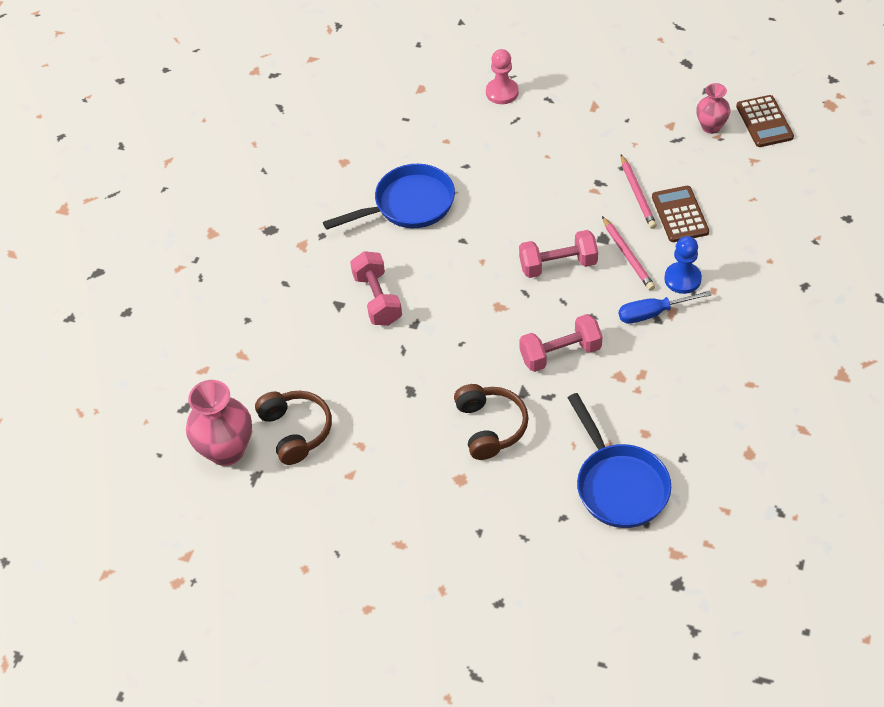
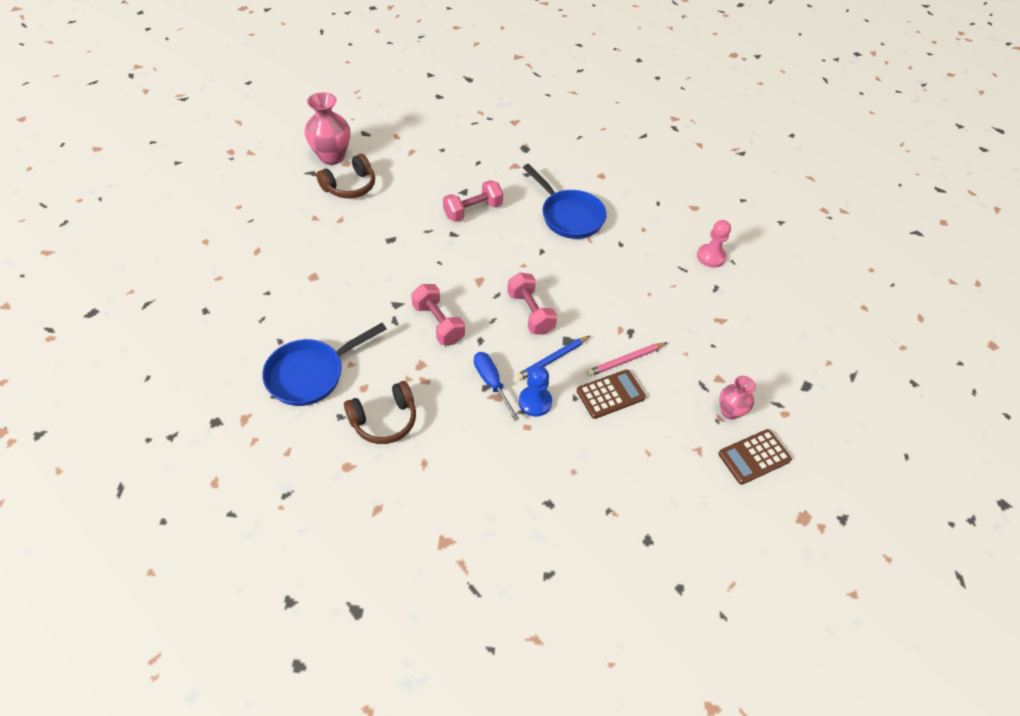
camera: 70 degrees right, 0 degrees up
(490, 427) = (362, 288): brown headphones -> brown headphones (384, 420)
(627, 256) = (552, 359): pink pencil -> blue pencil

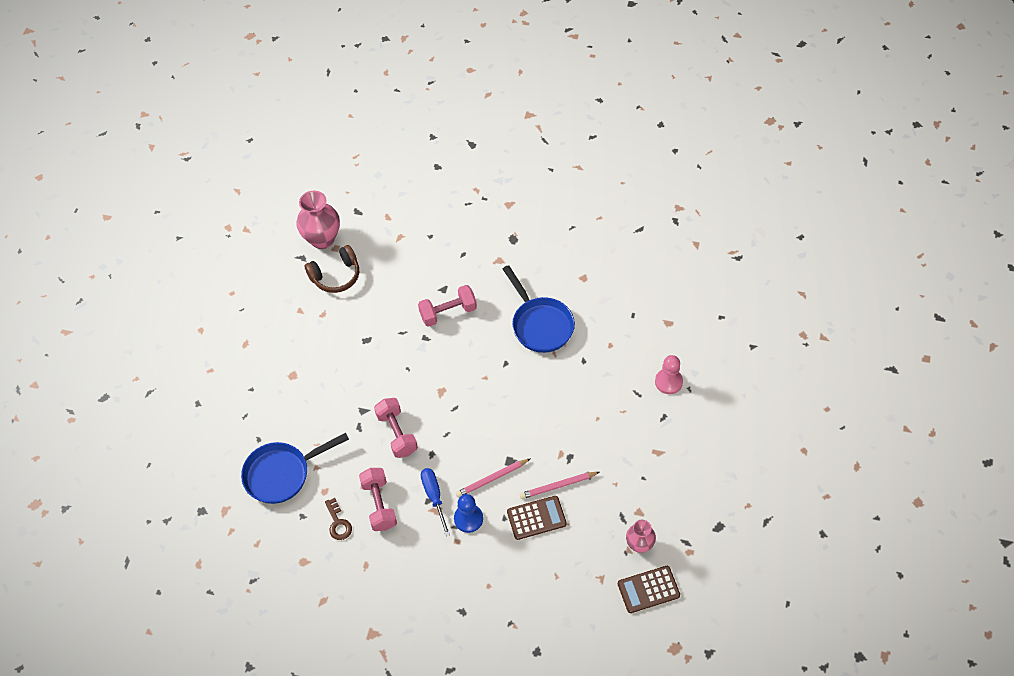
camera: 15 degrees right, 5 degrees up
(384, 420) = (338, 523): brown headphones -> brown key
(530, 313) = (482, 429): pink dumbbell -> pink dumbbell (379, 505)
(552, 359) = (491, 479): blue pencil -> pink pencil

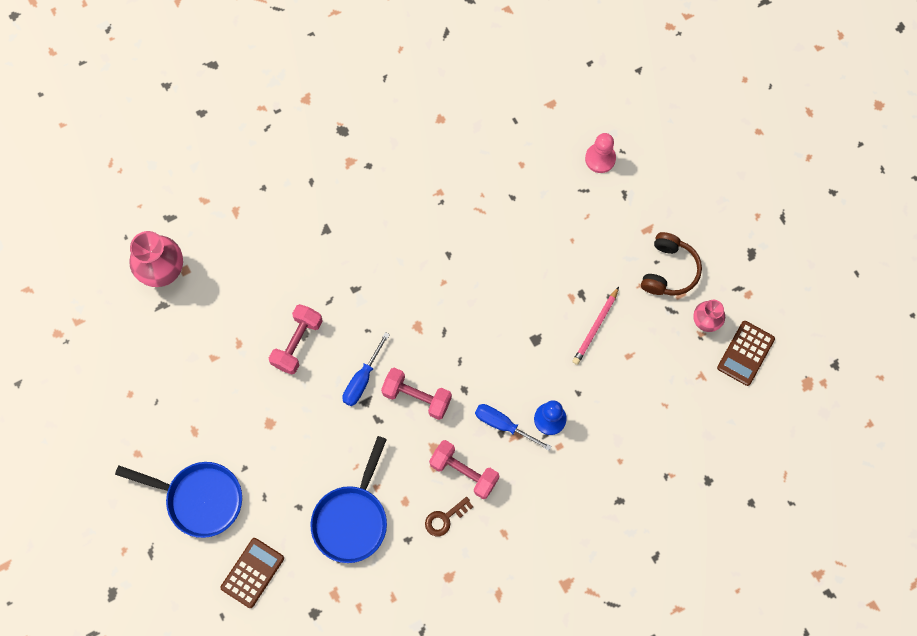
camera: 45 degrees left, 15 degrees up
(336, 276) = (213, 297): brown headphones -> brown headphones (669, 270)
(338, 523) = (445, 518): brown key -> brown key turned 120 degrees clockwise
(374, 395) = (362, 379): none -> blue screwdriver
(448, 312) = (352, 248): pink dumbbell -> pink dumbbell (297, 343)
(491, 479) = (535, 368): pink pencil -> none
(536, 518) = (604, 370): brown calculator -> brown calculator (252, 573)
(540, 324) = (444, 193): blue pan -> blue pan (199, 499)

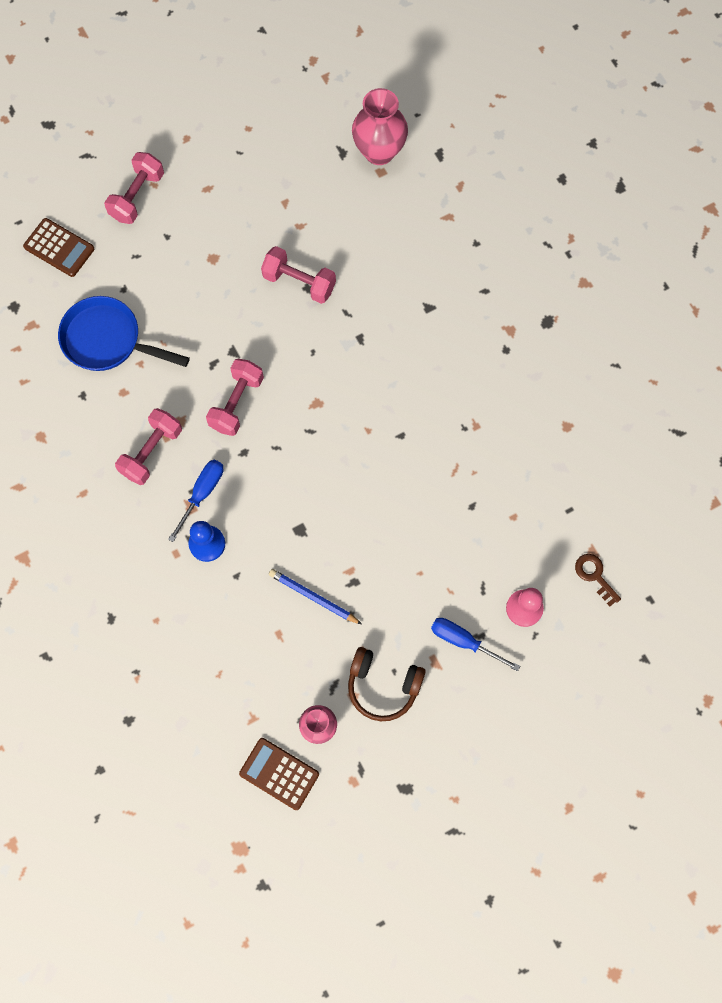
camera: 90 degrees right, 0 degrees up
(199, 499) = (137, 196): blue pan -> pink dumbbell
(362, 379) = (257, 347): blue screwdriver -> blue screwdriver (463, 641)
(445, 518) = (102, 432): brown key -> brown key (595, 575)
(595, 327) = (313, 597): pink pencil -> blue pencil

